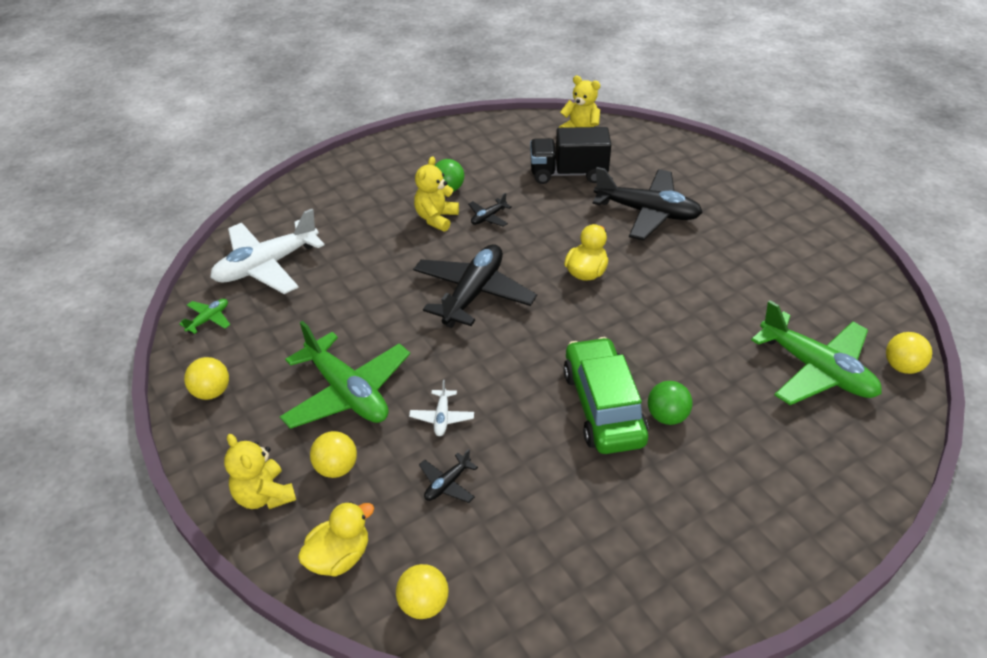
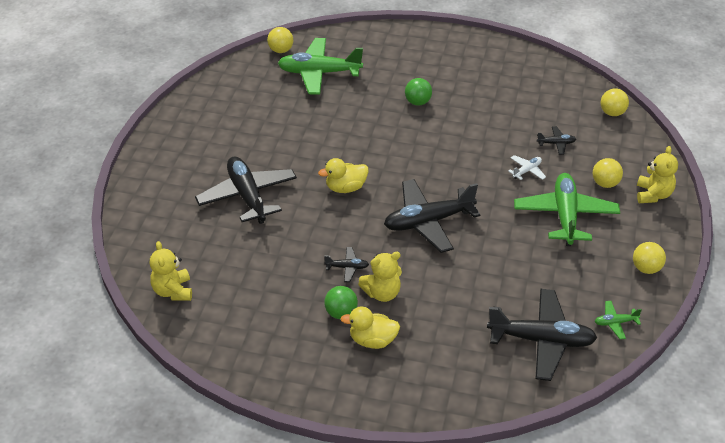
camera: 135 degrees left, 0 degrees up
(266, 266) = (541, 340): white plane -> black plane
(339, 557) = (635, 149): yellow duck -> yellow duck (372, 340)
(568, 173) = (243, 262): black truck -> none
(603, 406) = (441, 124): green car -> none
(816, 370) = (319, 73): green plane -> green plane turned 90 degrees counterclockwise

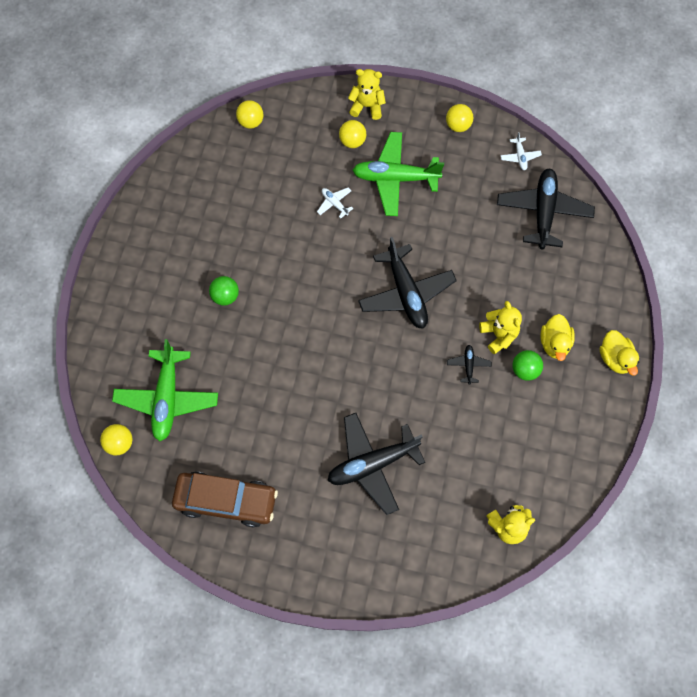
camera: 90 degrees left, 25 degrees up
(224, 108) = (226, 501): none -> brown car
(345, 188) = (359, 367): yellow duck -> yellow duck (615, 358)
(556, 143) = (295, 175): black plane -> none
(615, 323) = (520, 157): green plane -> white plane

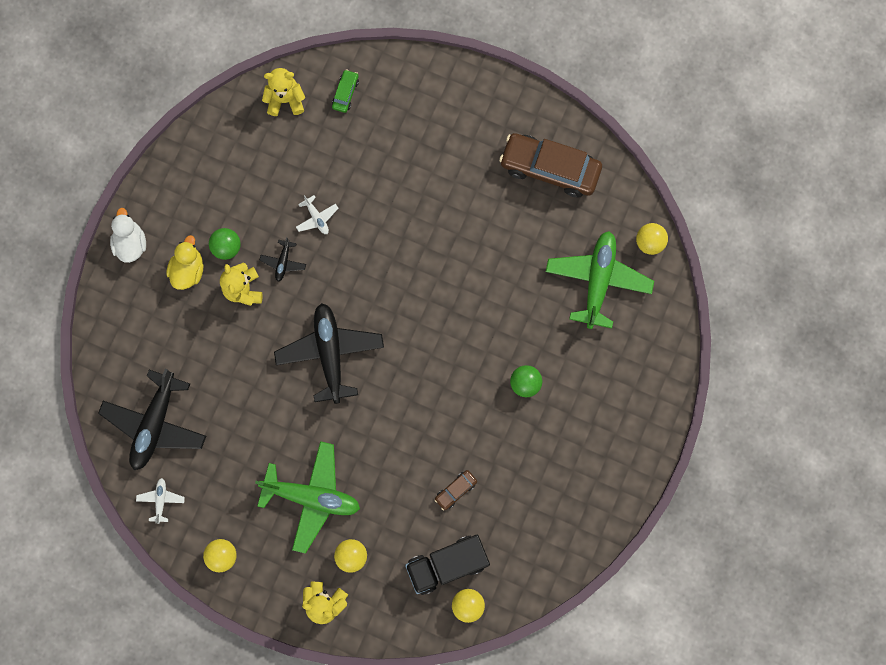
camera: 170 degrees left, 10 degrees up
(272, 147) = (447, 564): none -> black truck
(274, 202) = (455, 490): none -> brown car
(334, 204) = (387, 476): white plane -> white plane (317, 218)
(372, 464) = (402, 179): black plane -> none
(448, 544) = (345, 93): none -> green car
(615, 358) = (131, 243): yellow duck -> white duck

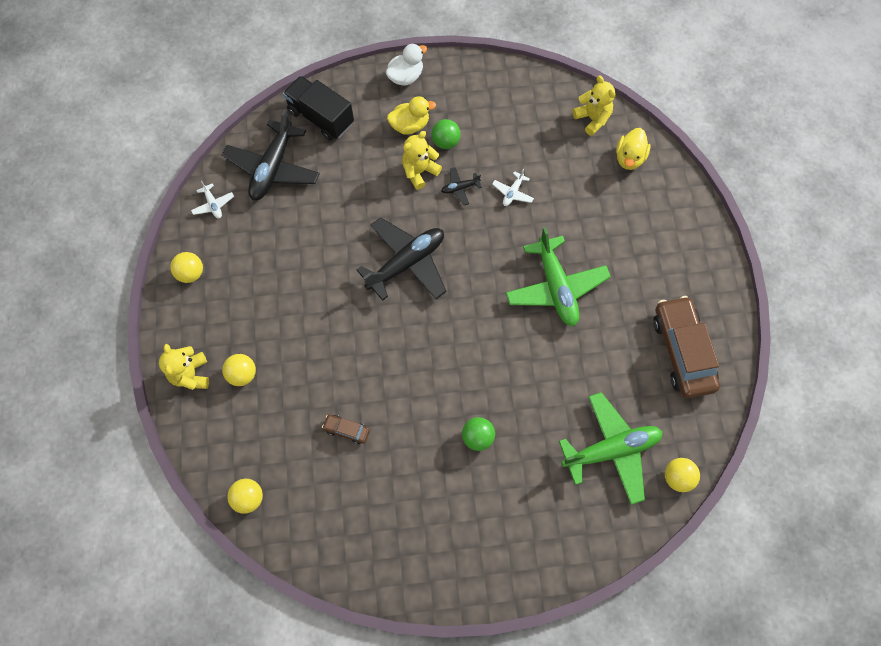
camera: 60 degrees right, 10 degrees down
(155, 424) = (273, 168): black plane -> black plane turned 60 degrees counterclockwise
(161, 500) = (213, 205): white plane -> white plane turned 90 degrees clockwise
(312, 497) = (276, 315): green plane -> green plane (556, 287)
(345, 93) = (629, 158): green car -> yellow duck
(447, 564) = (276, 459): black truck -> black truck (321, 117)

